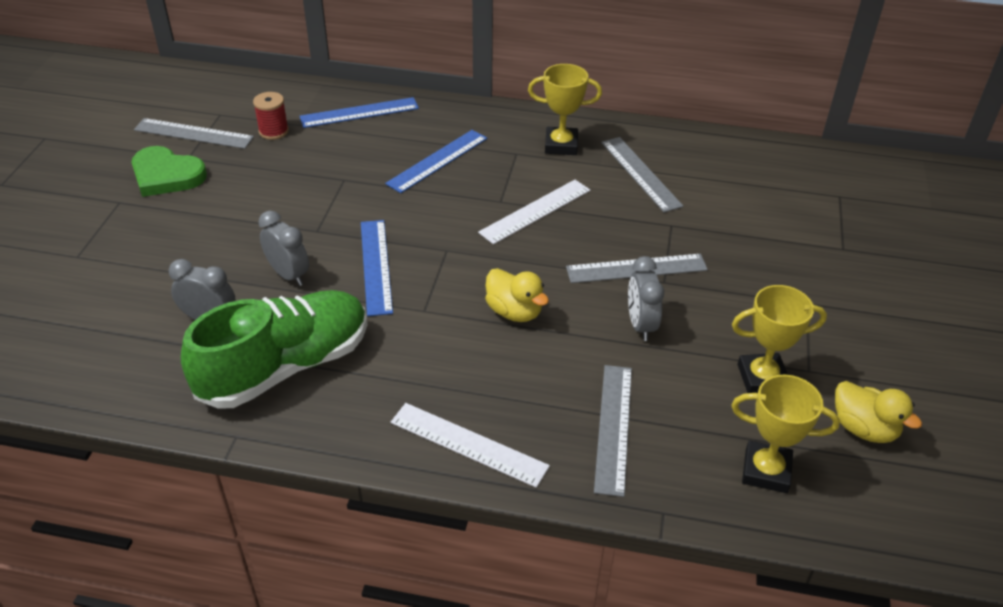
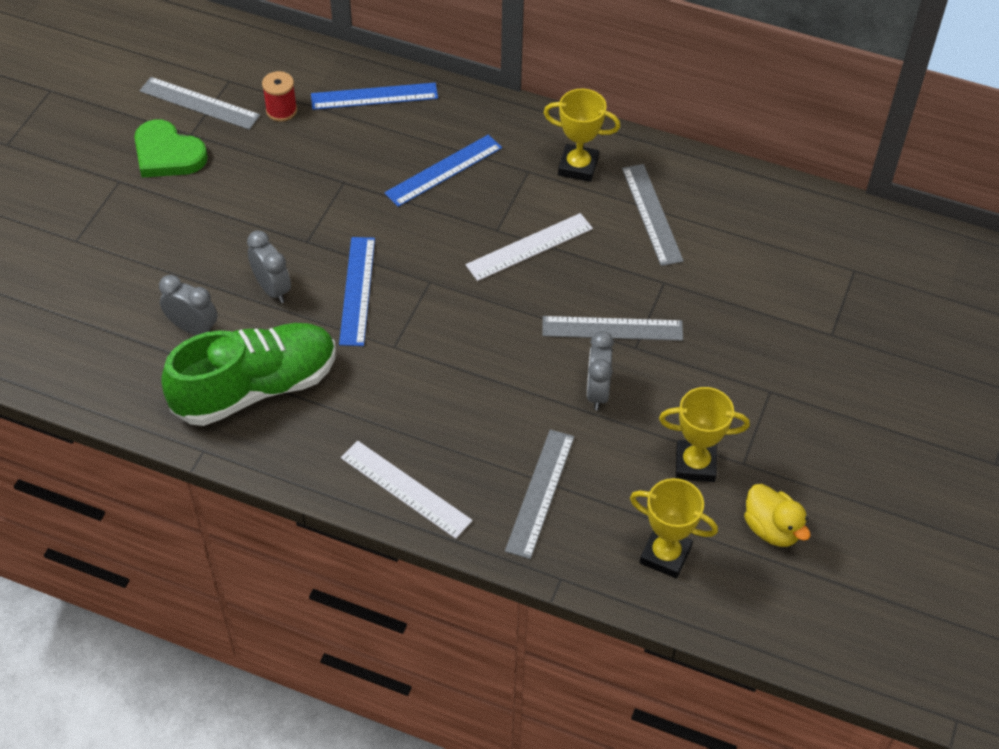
camera: 10 degrees right, 10 degrees up
(514, 311) = (479, 360): yellow duck -> none

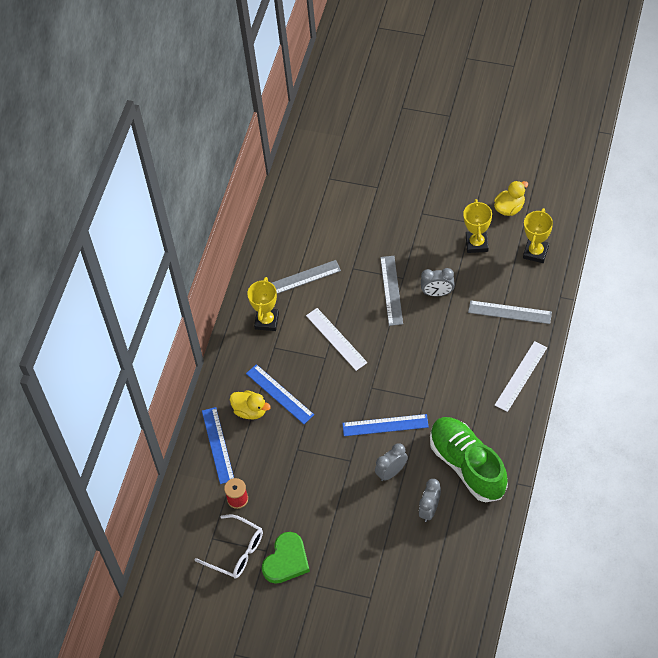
camera: 90 degrees left, 5 degrees up
(199, 103) = (236, 552): grey ruler -> white glasses
(422, 135) = (250, 411): none -> yellow duck

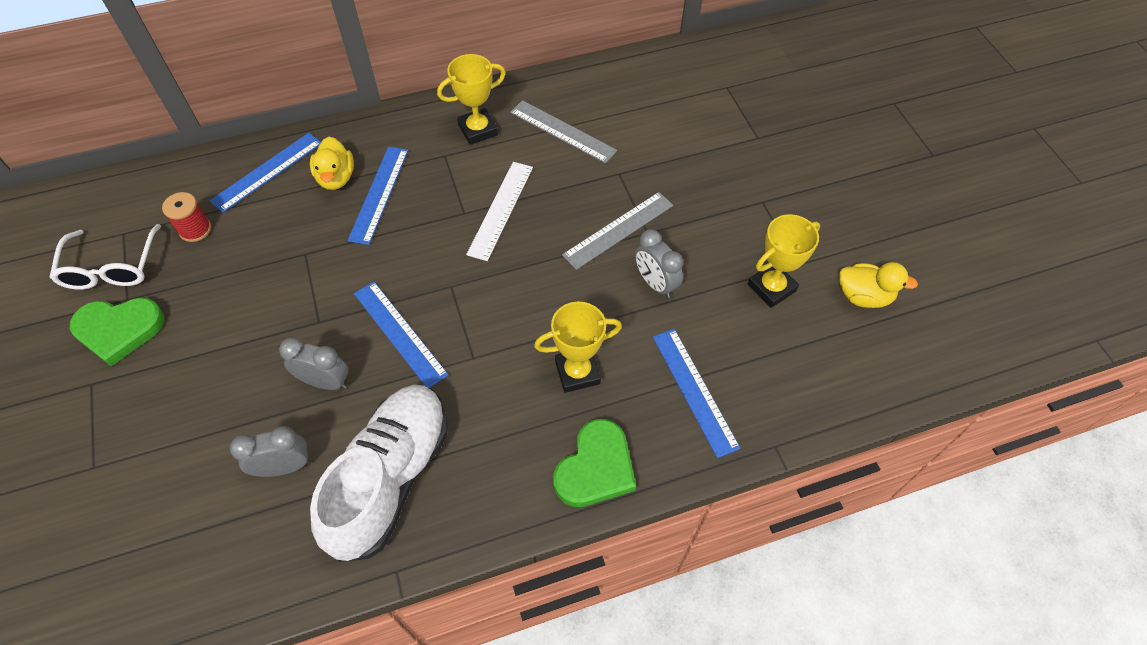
camera: 50 degrees right, 0 degrees up
(467, 465) = (391, 478): green shoe -> white shoe
(509, 312) = (694, 390): grey ruler -> blue ruler
(521, 376) = (595, 468): white ruler -> green heart
(535, 252) = (822, 369): yellow trophy -> yellow trophy (577, 372)

